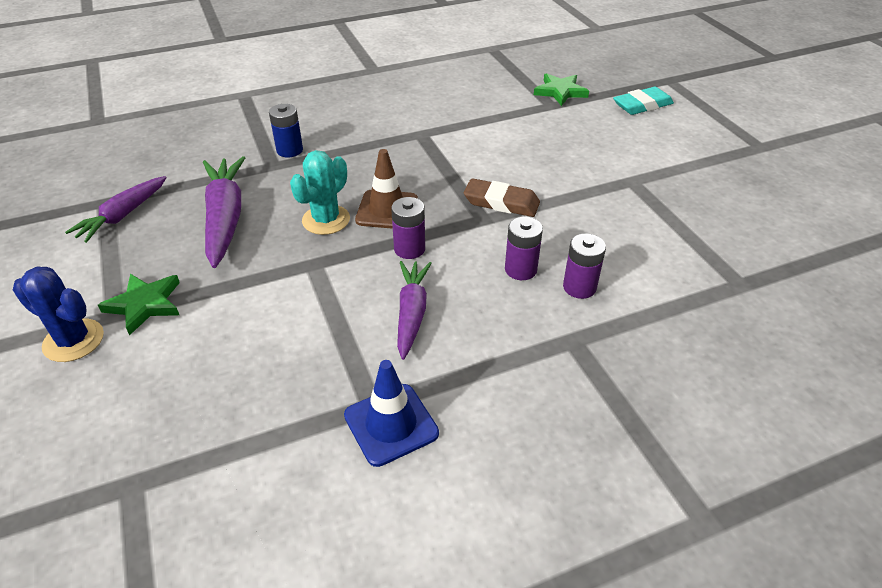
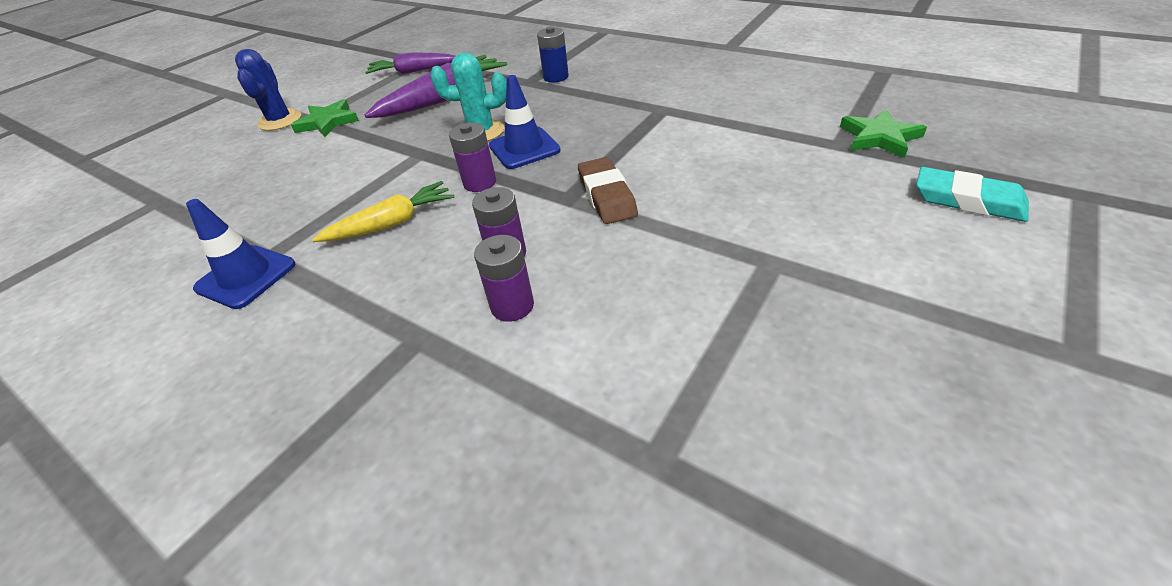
camera: 60 degrees right, 0 degrees up
(387, 210) = (524, 148): brown traffic cone -> blue traffic cone
(411, 313) = (392, 223): purple carrot -> yellow carrot

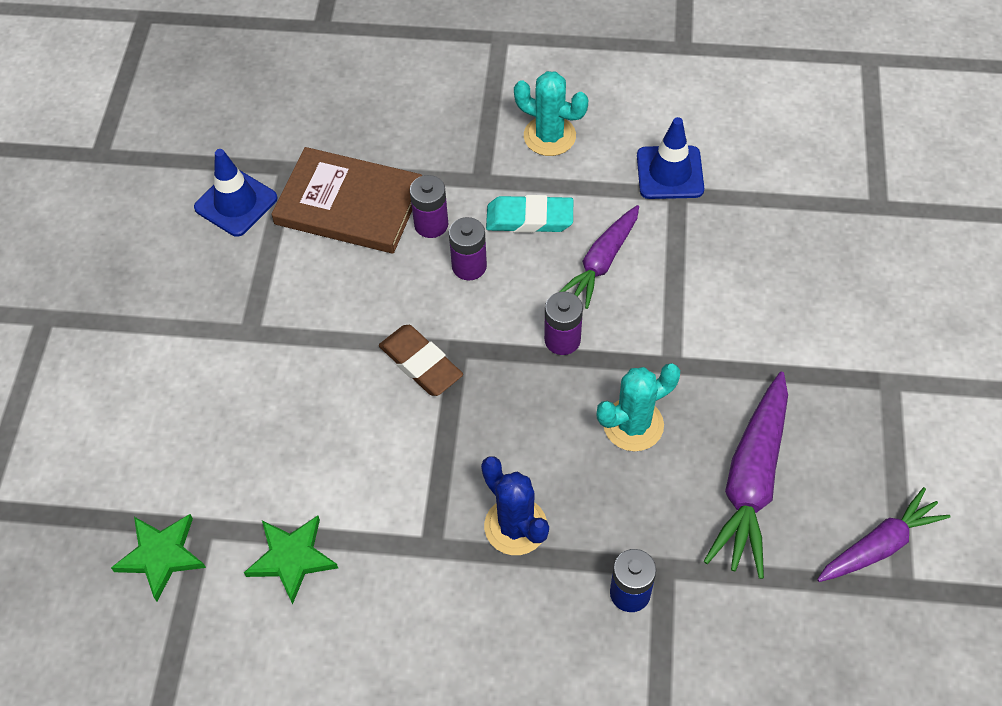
camera: 150 degrees right, 15 degrees up
(280, 120) = (931, 364): blue cactus -> blue cactus (515, 526)
(295, 361) = (549, 136): none -> turquoise cactus
(328, 122) = (859, 381): green star -> green star (292, 558)
(392, 223) = (602, 262): yellow carrot -> purple carrot
(524, 148) = (556, 410): blue traffic cone -> blue traffic cone (236, 203)
(593, 364) = (349, 204): none -> brown book
(968, 200) = (86, 464): turquoise eraser -> turquoise eraser (529, 218)

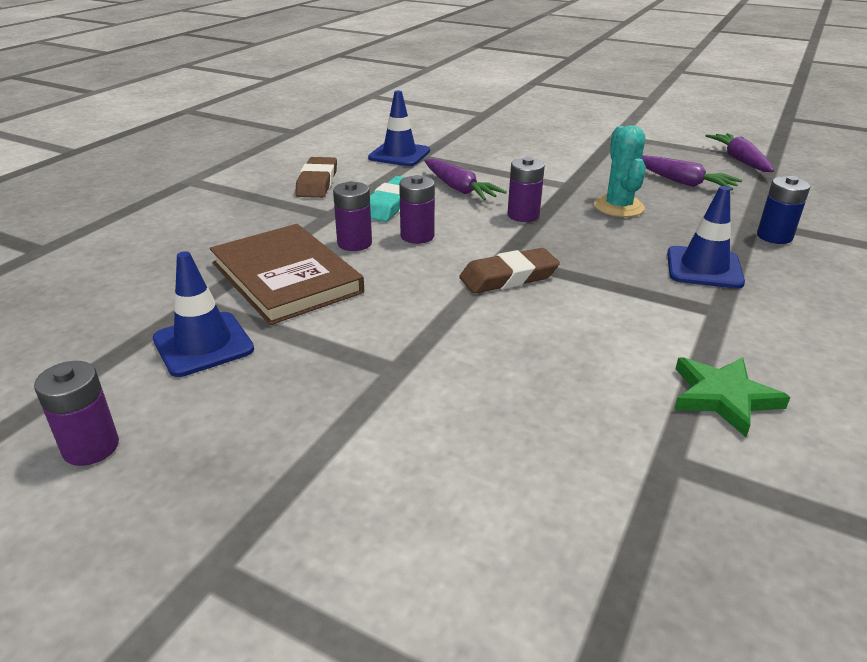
camera: 70 degrees left, 25 degrees down
(115, 208) = (91, 447): none -> purple battery
(161, 555) = (706, 510): green star -> none
(349, 204) = (286, 277): brown book -> brown book turned 75 degrees counterclockwise
(515, 526) = (704, 268): blue cactus -> blue traffic cone
(549, 136) = (317, 182): turquoise cactus -> brown eraser
(751, 482) = (682, 182): purple carrot -> purple carrot, size x0.66

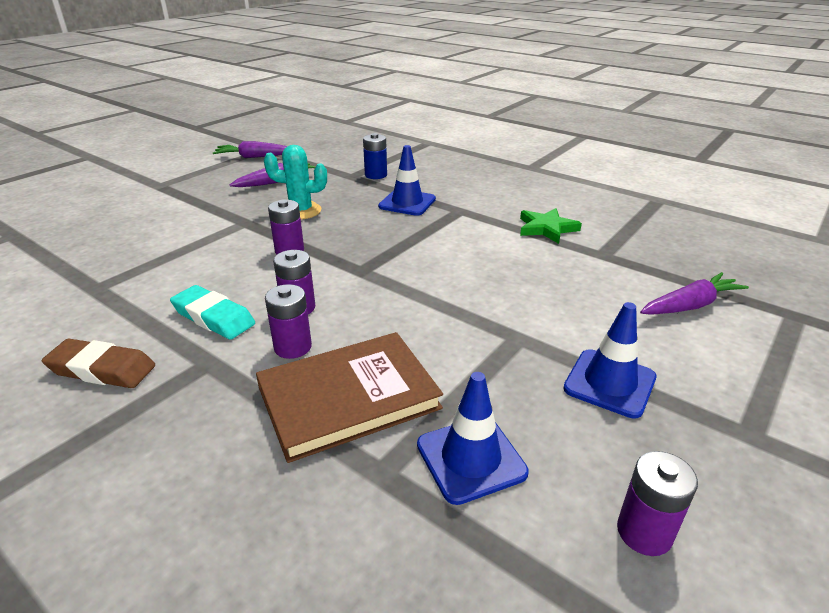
camera: 80 degrees left, 0 degrees up
(399, 154) = (74, 301): blue traffic cone -> blue traffic cone (609, 383)
(459, 189) = (207, 274): purple carrot -> purple carrot (690, 305)
(508, 277) = (394, 272): brown eraser -> none

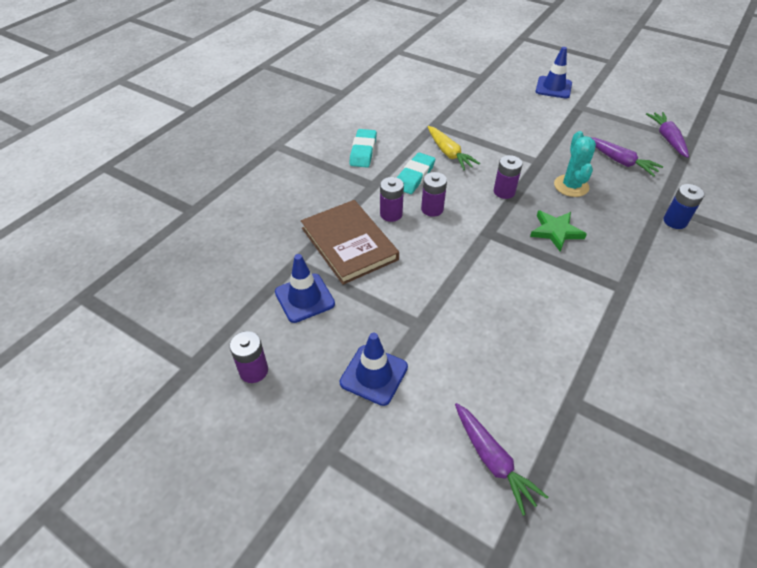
camera: 85 degrees right, 15 degrees up
(102, 369) = (363, 151): brown eraser -> turquoise eraser
(179, 281) = (449, 153): none -> yellow carrot
(407, 203) = (620, 249): blue traffic cone -> blue traffic cone (553, 87)
(546, 228) = (613, 358): green star -> green star (555, 231)

